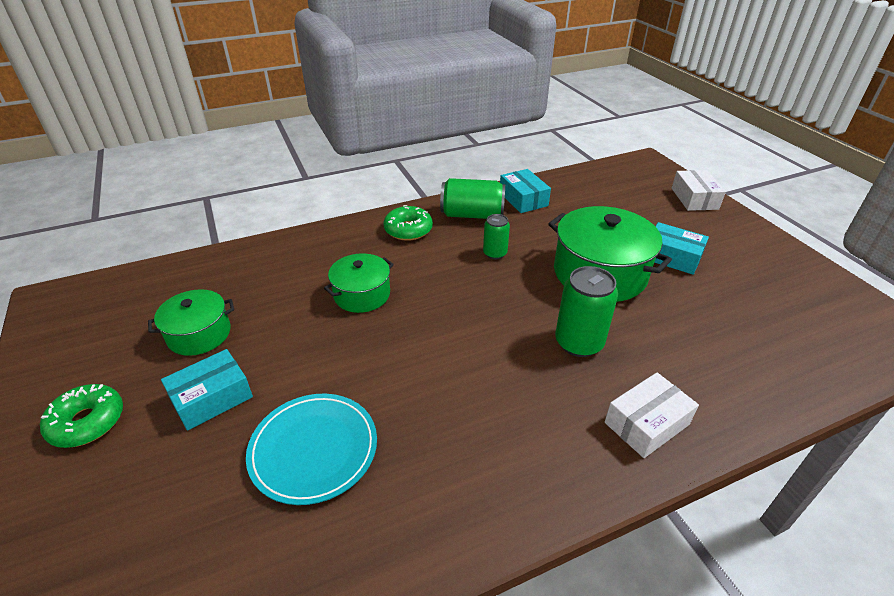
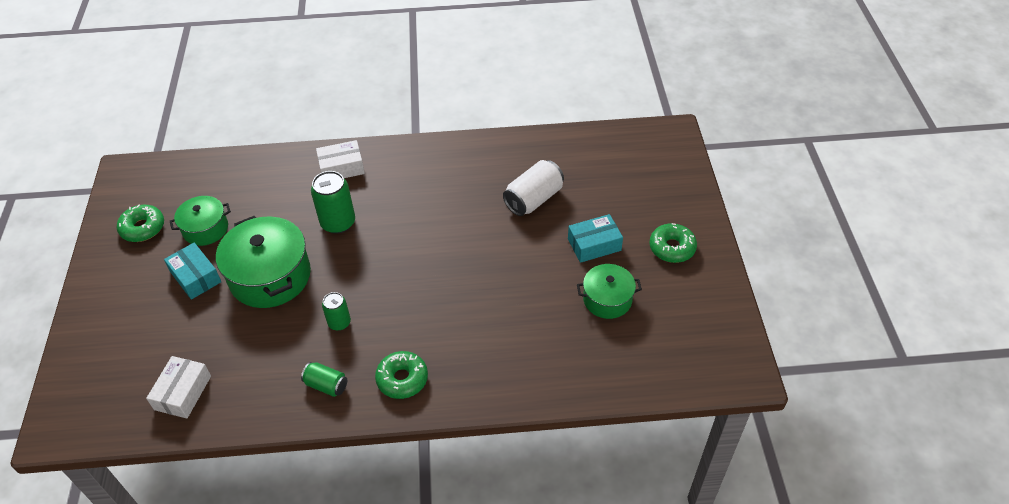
camera: 160 degrees left, 10 degrees up
(313, 449) = (533, 199): turquoise plate -> white can
(362, 294) = (473, 306): green pot -> green pot (205, 229)
(472, 215) = (326, 385): green can -> green can, size x0.60
(523, 199) = (256, 396): turquoise box -> none
(694, 198) = (86, 345): white box -> white box (183, 393)
(788, 284) = (143, 228): none -> green donut

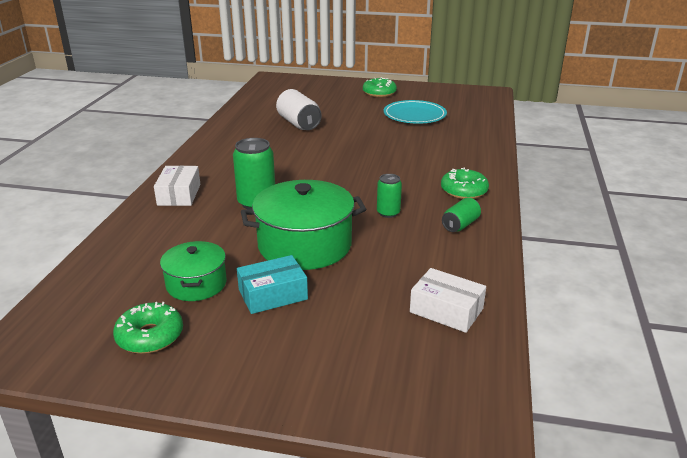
camera: 75 degrees left, 20 degrees down
(594, 245) = (361, 112): turquoise box -> none
(607, 299) = (414, 115): green pot -> turquoise plate

